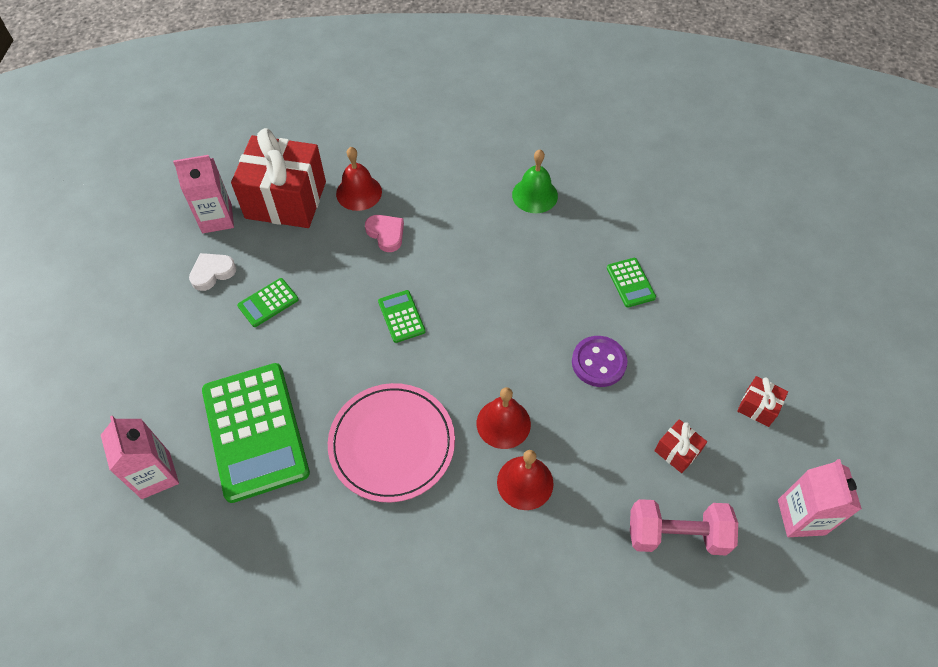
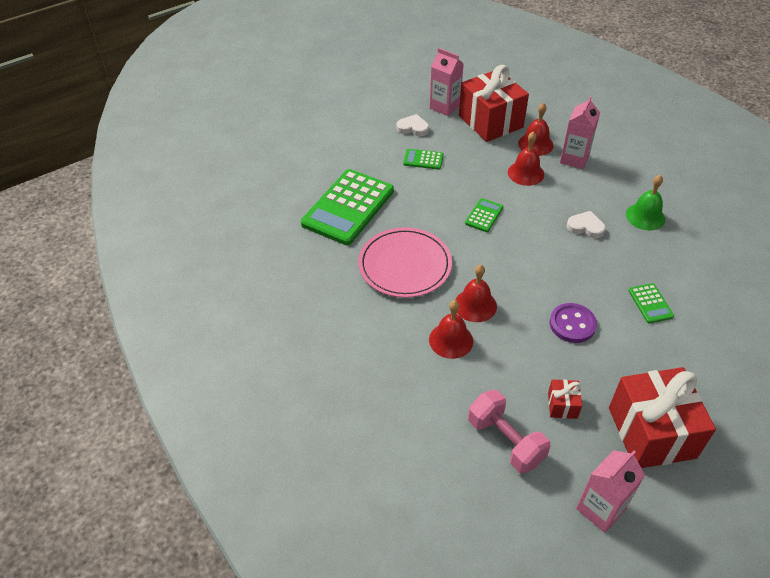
camera: 50 degrees right, 10 degrees down
(155, 475) = (285, 190): pink carton -> pink carton (574, 159)
(386, 234) = (526, 173): pink heart -> red bell
(501, 249) = (585, 227): none -> white heart
(630, 283) = (650, 303): green calculator -> green calculator turned 45 degrees counterclockwise
(758, 407) = (651, 432): red gift -> red gift, size x2.33

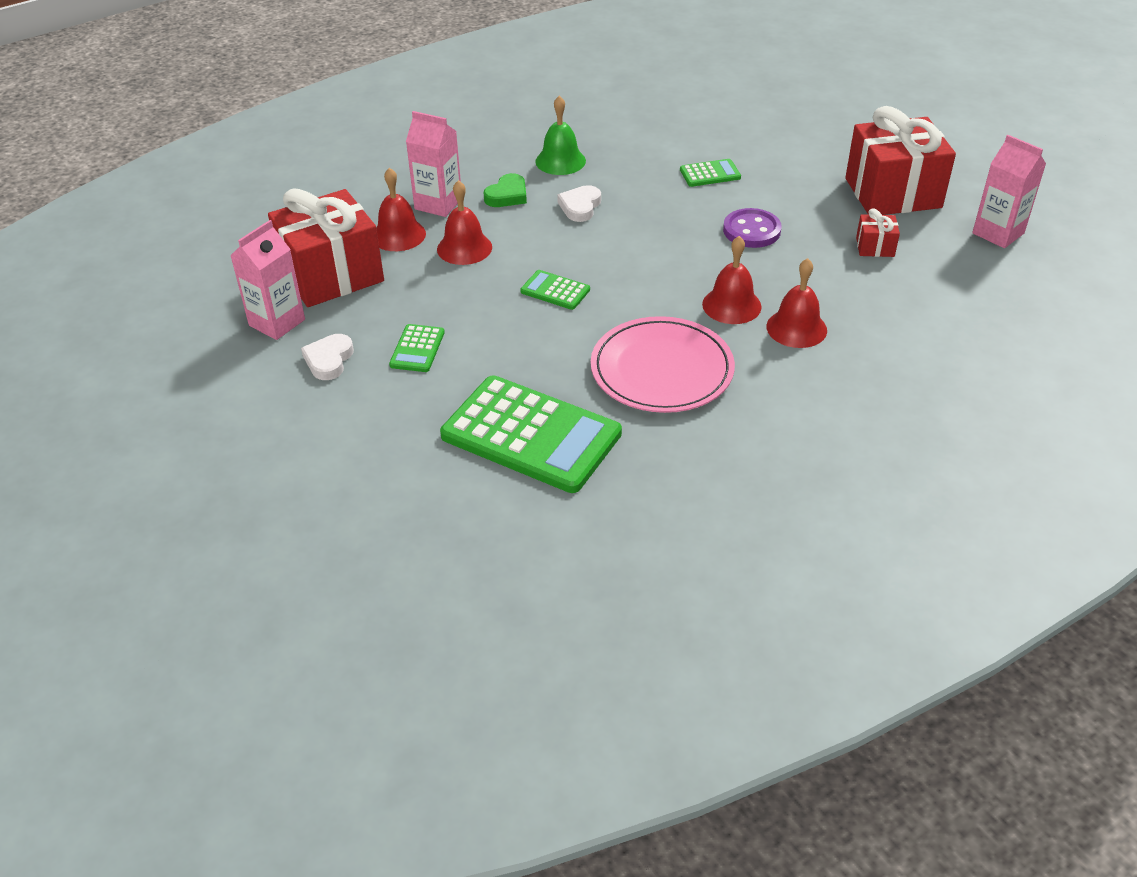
camera: 90 degrees left, 5 degrees down
(505, 441) = (937, 290): pink dumbbell -> none
(592, 190) = (507, 195): none -> green heart

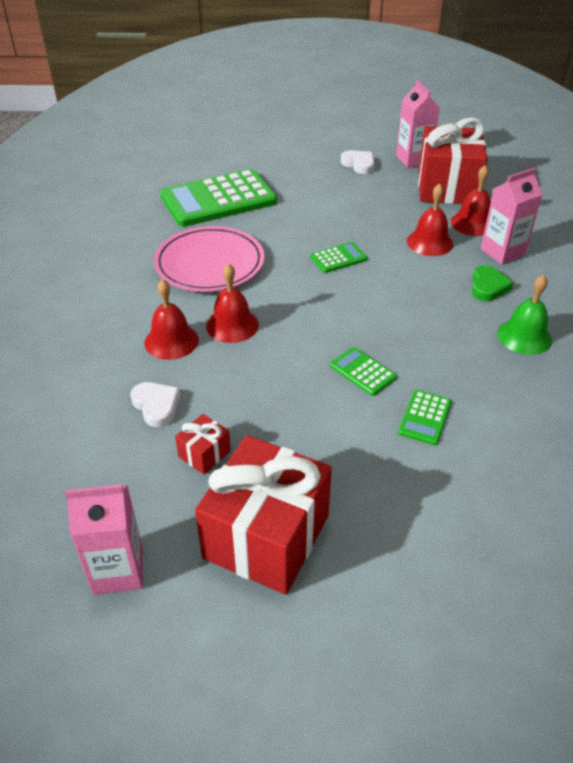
camera: 125 degrees right, 0 degrees up
(417, 349) = (336, 191): green calculator -> green calculator (363, 371)
(507, 195) = (488, 287): green heart -> green heart turned 150 degrees counterclockwise
(580, 206) = (437, 315): white heart -> white heart (156, 406)
(751, 230) = (309, 390): purple button -> none

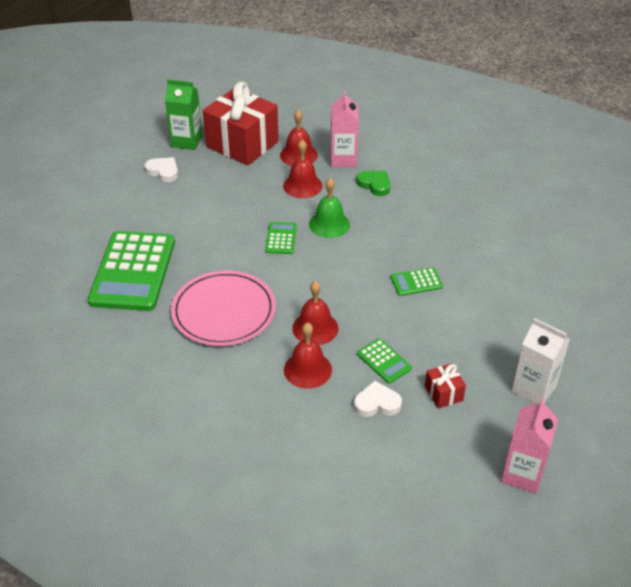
camera: 60 degrees left, 0 degrees up
(266, 537) = (533, 389): red gift -> white carton
(359, 164) = (163, 171): white heart -> white heart turned 45 degrees clockwise
(413, 159) = (186, 141): pink carton -> green carton
(425, 417) = (477, 274): green calculator -> green calculator (383, 361)
(524, 336) = (435, 195): green bell -> green bell (329, 224)

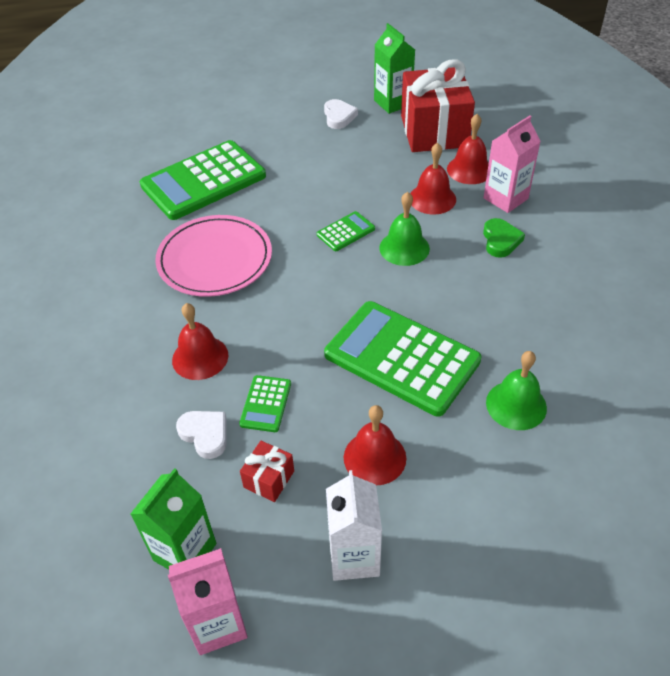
camera: 50 degrees right, 5 degrees up
(315, 328) = (258, 328): red bell -> red bell (374, 457)
(416, 282) = (402, 358): green calculator -> green calculator, size x2.27
(458, 462) = (185, 552): none -> green carton
(500, 262) = (516, 405): none -> green bell

